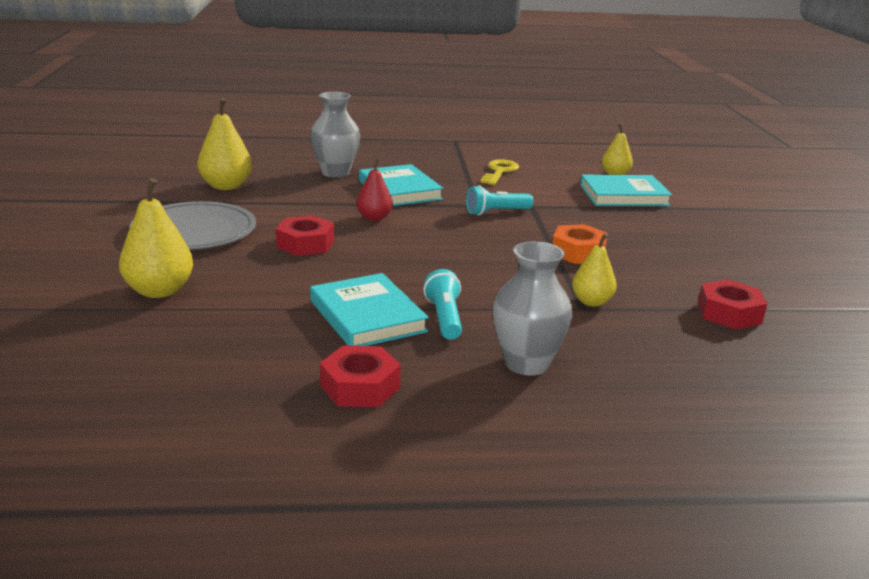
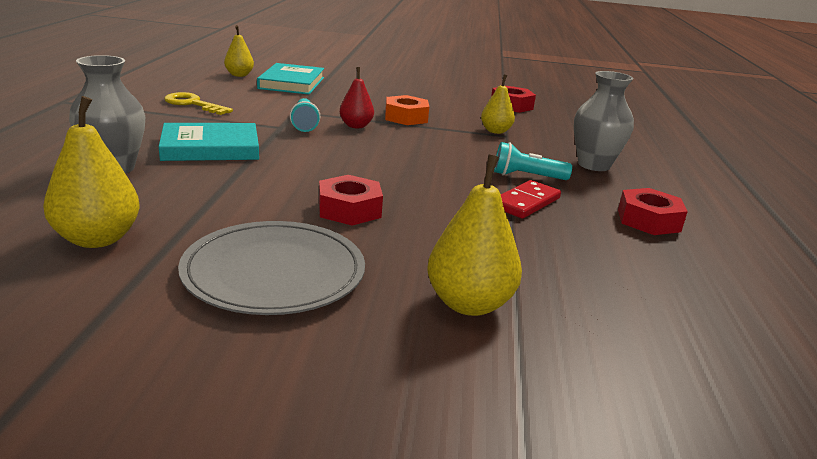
camera: 80 degrees left, 0 degrees up
(367, 316) = (526, 203): turquoise book -> red domino
(374, 218) = (289, 170): red pear -> red pear (356, 126)

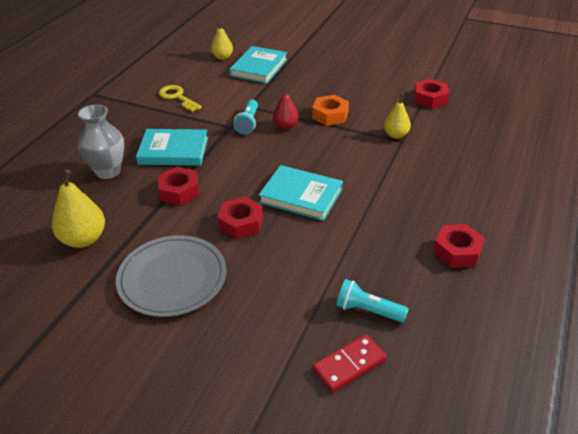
camera: 20 degrees right, 15 degrees up
(238, 183) = (179, 191): none -> red nut
(416, 182) = (301, 196): none -> turquoise book
(469, 304) = (277, 319): yellow pear -> none
(526, 176) = (389, 194): turquoise flashlight -> turquoise flashlight (368, 310)
(526, 203) = (371, 224): red domino -> red domino (349, 365)
(594, 165) = (455, 182): grey vase -> none

